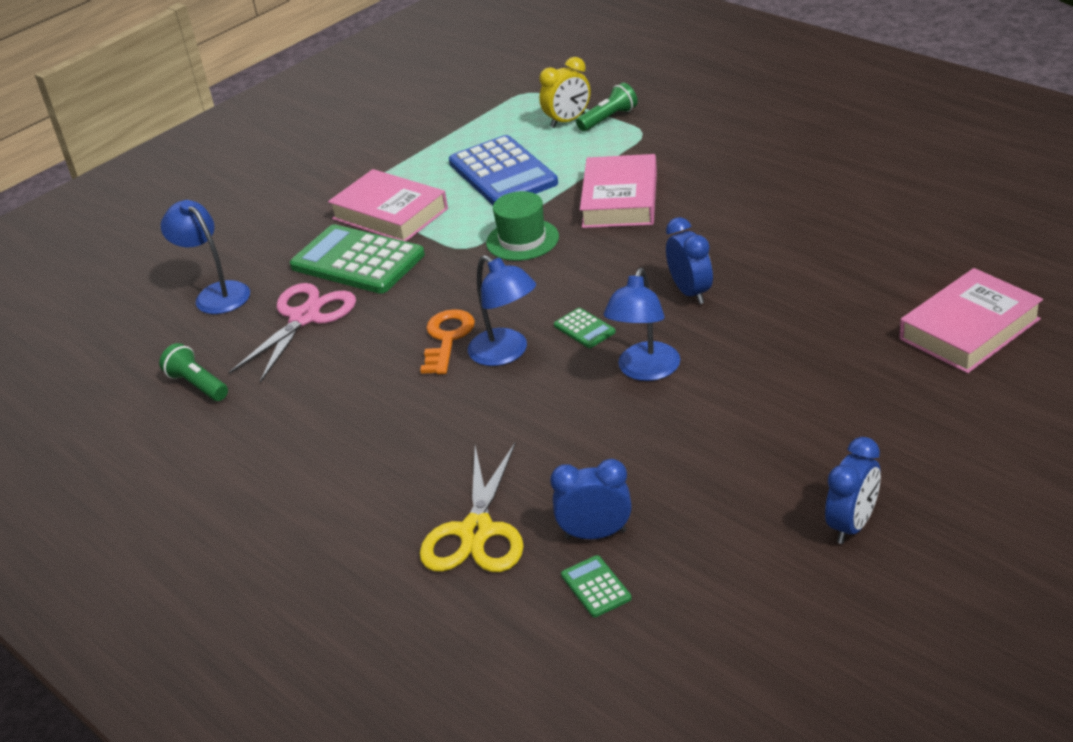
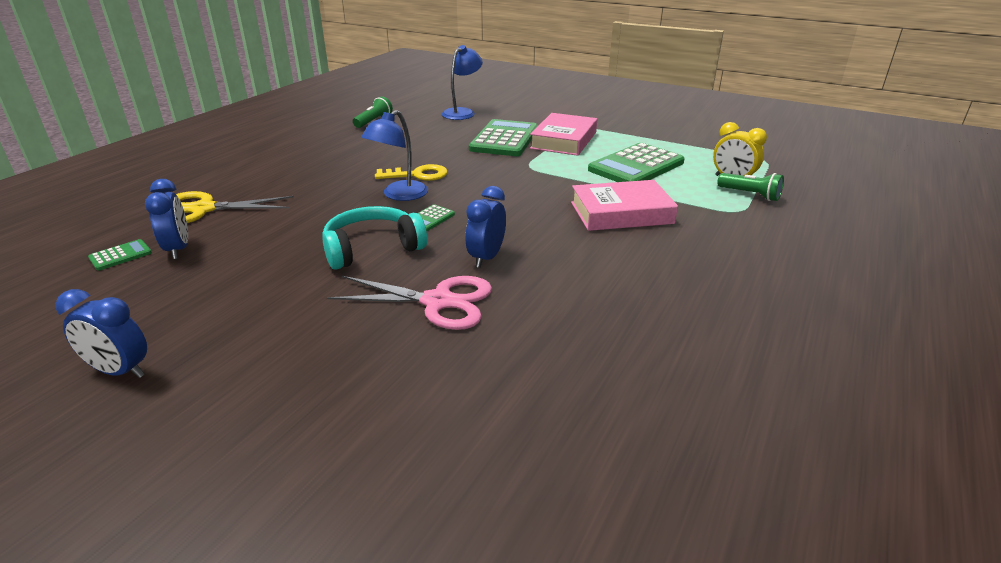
camera: 70 degrees right, 5 degrees down
(304, 318) = (439, 135): pink scissors -> pink scissors (438, 302)
(447, 338) = (418, 175): orange key -> yellow key
(503, 173) = (636, 166): blue calculator -> green calculator
(522, 240) = (546, 183): green hat -> none
(645, 371) = (372, 248): blue lamp -> turquoise headphones
(691, 292) = (486, 258): blue clock -> blue clock turned 150 degrees clockwise
(969, 329) = (435, 446): pink book -> none

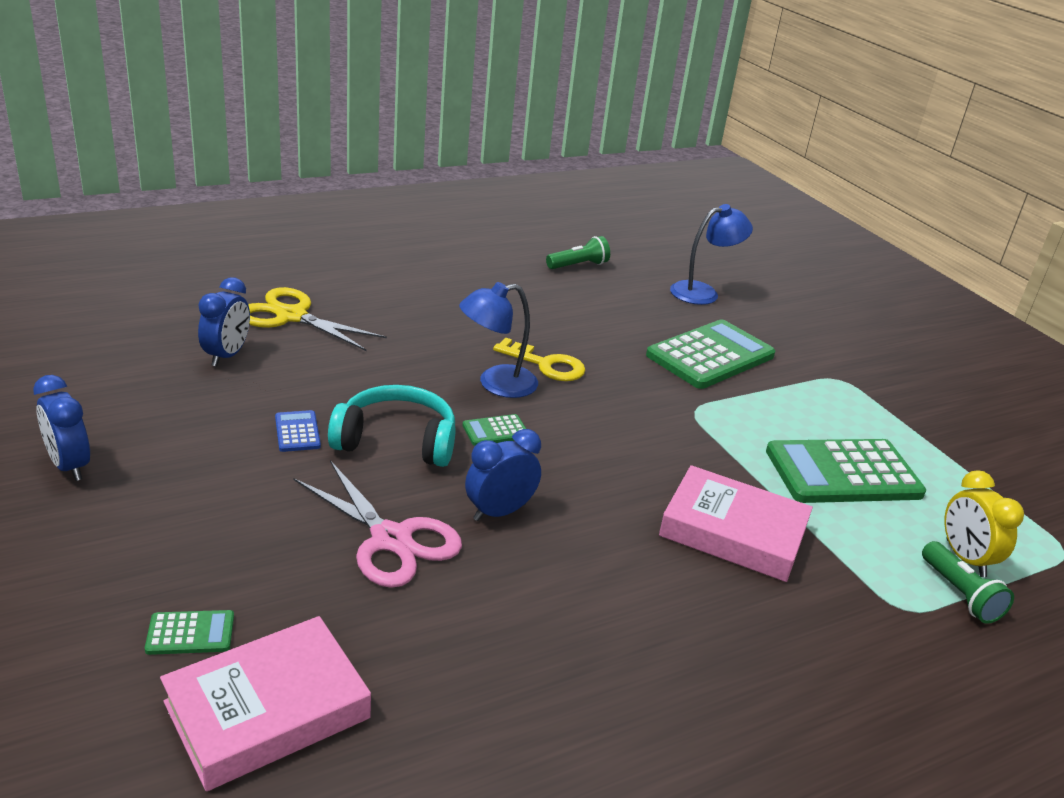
camera: 30 degrees right, 0 degrees up
(120, 255) = (176, 340): green calculator -> green calculator (190, 633)
(293, 271) = (297, 432): none -> blue calculator
(564, 140) = (789, 389): pink book -> pink book (267, 710)

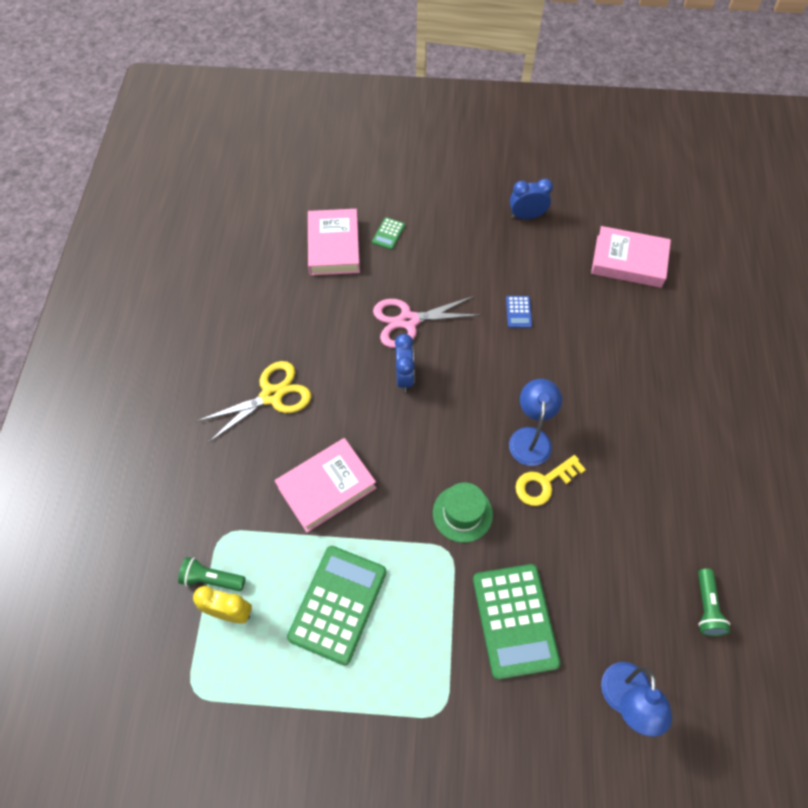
camera: 125 degrees right, 30 degrees up
(138, 356) = (628, 261): none -> pink book
(227, 355) = (616, 302): blue clock -> none
(291, 316) = (659, 351): yellow scissors -> yellow scissors (271, 395)
(297, 432) = (518, 312): blue calculator -> blue calculator turned 75 degrees clockwise
(397, 441) = (490, 355): turquoise headphones -> none
(495, 431) = (478, 411): green calculator -> none
(641, 411) = (462, 513): none -> green hat

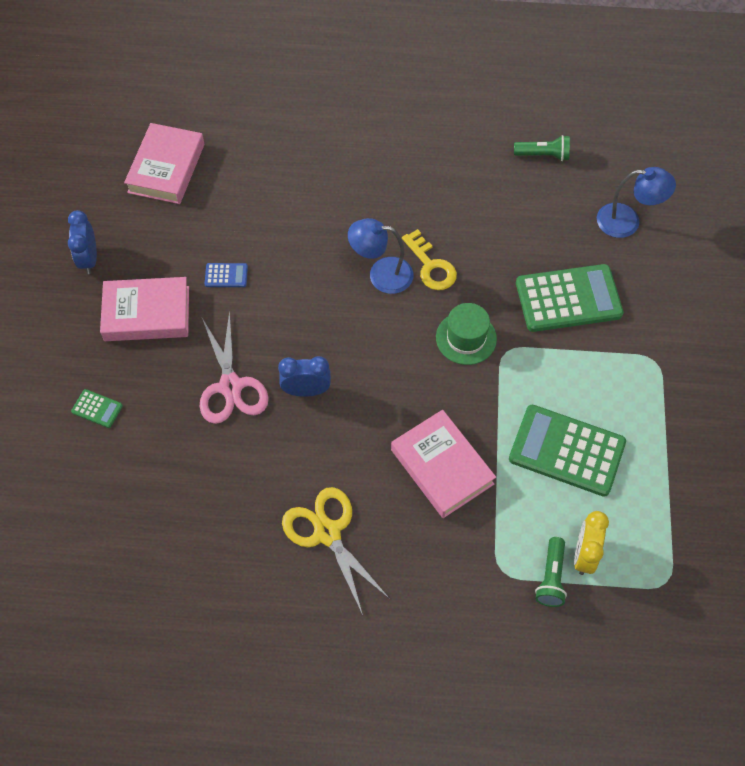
camera: 90 degrees left, 0 degrees up
(334, 246) = (109, 472): pink book -> pink book (147, 313)

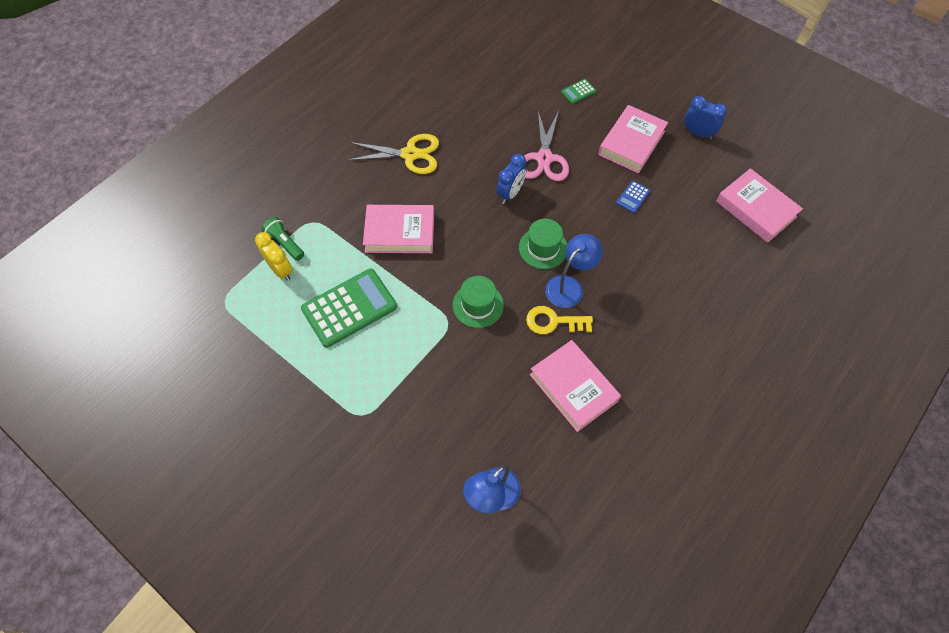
camera: 125 degrees right, 0 degrees up
(230, 386) = (544, 158): pink scissors -> pink scissors turned 105 degrees counterclockwise
(354, 320) = (543, 248): none -> green hat
(484, 216) = (573, 388): none -> pink book
(543, 155) = (606, 479): green flashlight -> none
(568, 299) = (457, 394): green calculator -> none

